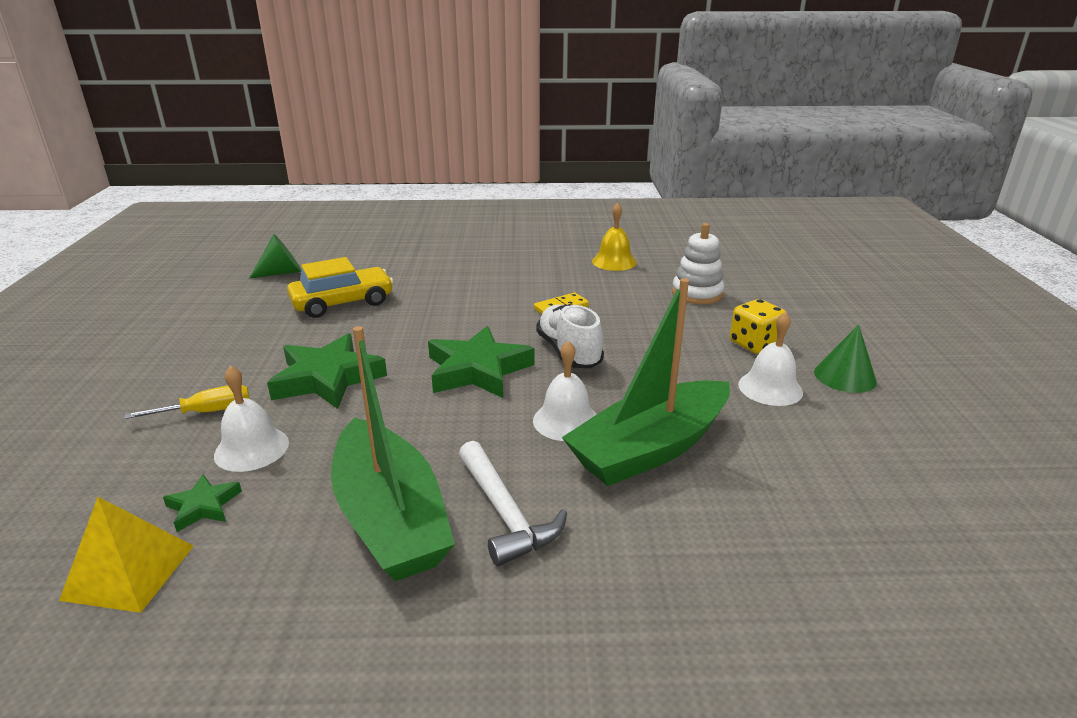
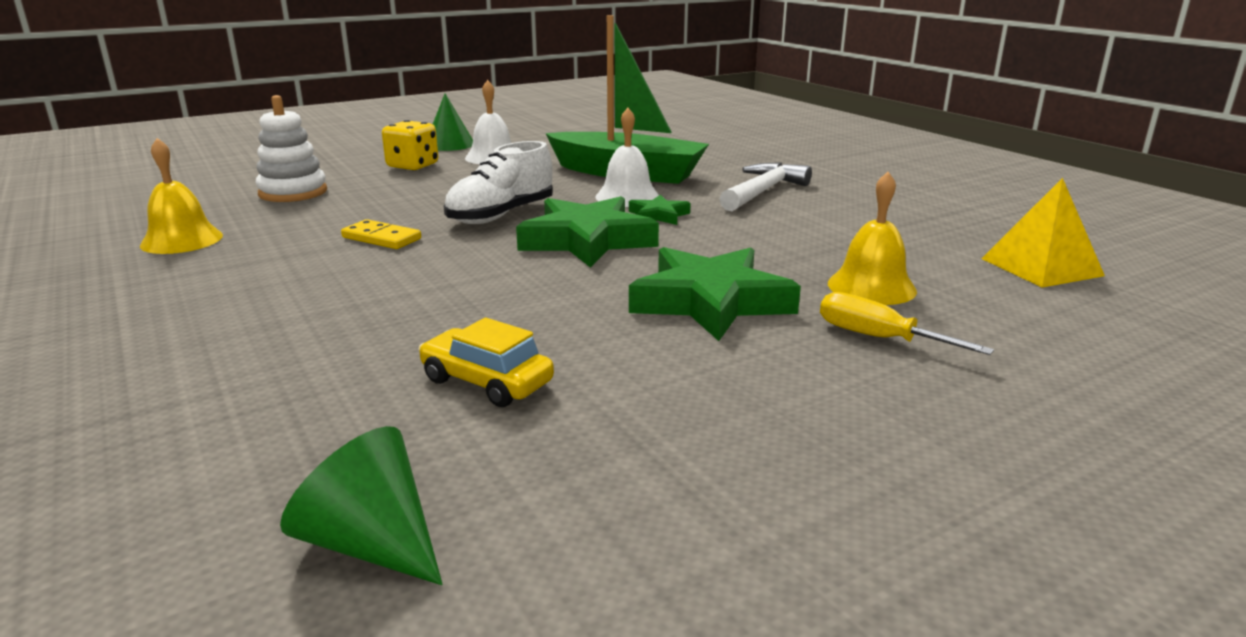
camera: 120 degrees left, 5 degrees down
(203, 506) = (954, 273): green star -> green star (658, 215)
(251, 448) = (871, 287): white bell -> yellow bell
(343, 303) = (486, 382): yellow car -> yellow car, size x0.65
(390, 517) = (829, 215): green boat -> none

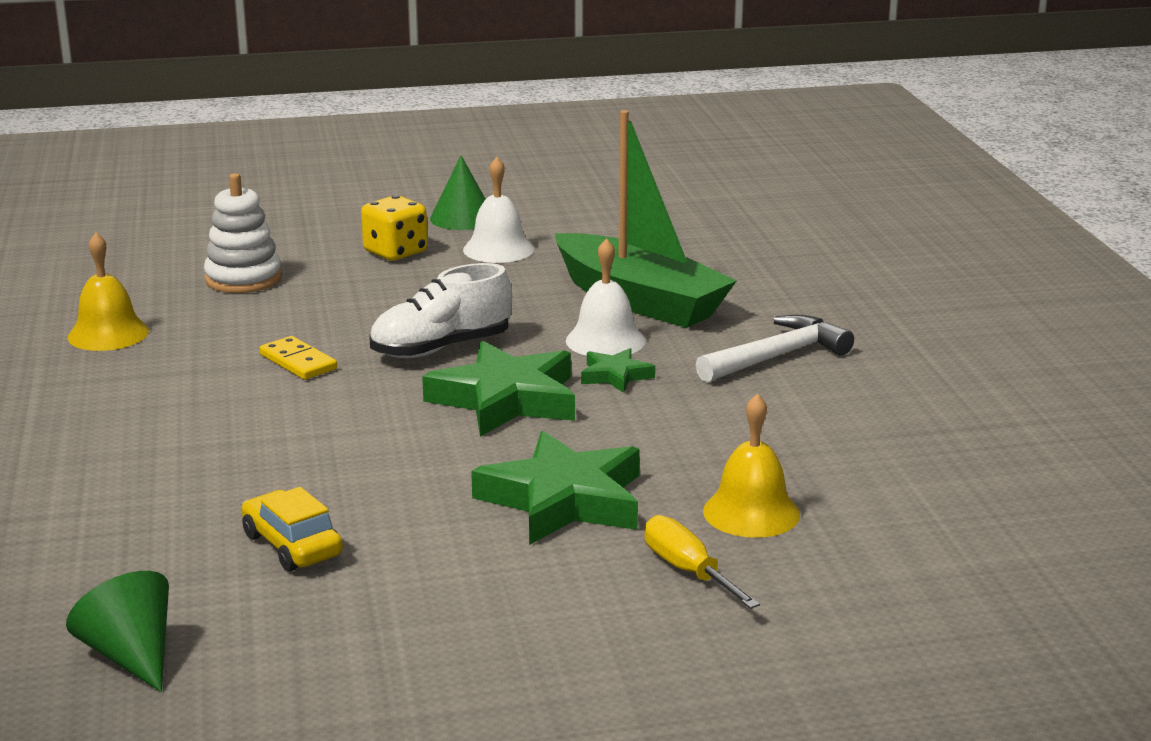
camera: 20 degrees right, 0 degrees up
(1041, 267) = (981, 522): yellow pyramid -> none

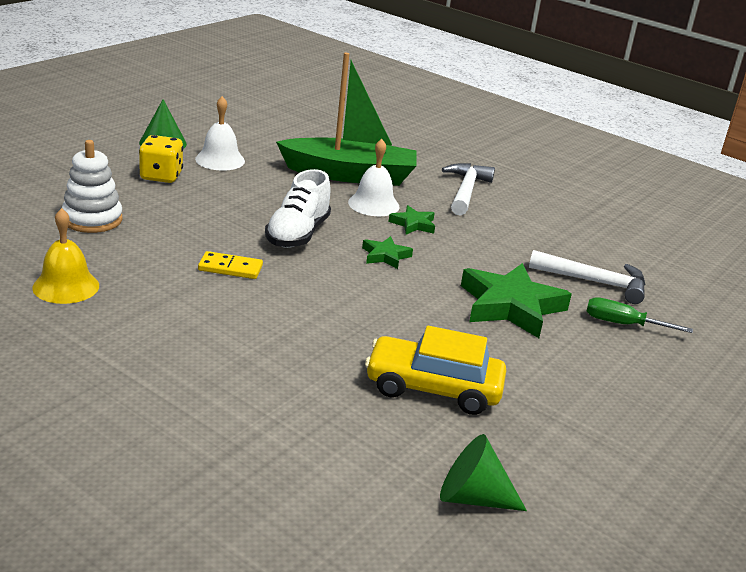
camera: 45 degrees left, 5 degrees up
(292, 545) = (433, 388): yellow car -> yellow car, size x1.54
(506, 399) = (385, 256): green star -> green star, size x0.49
(688, 571) = (622, 324): yellow screwdriver -> green screwdriver
(751, 512) = (594, 282): yellow bell -> white hammer

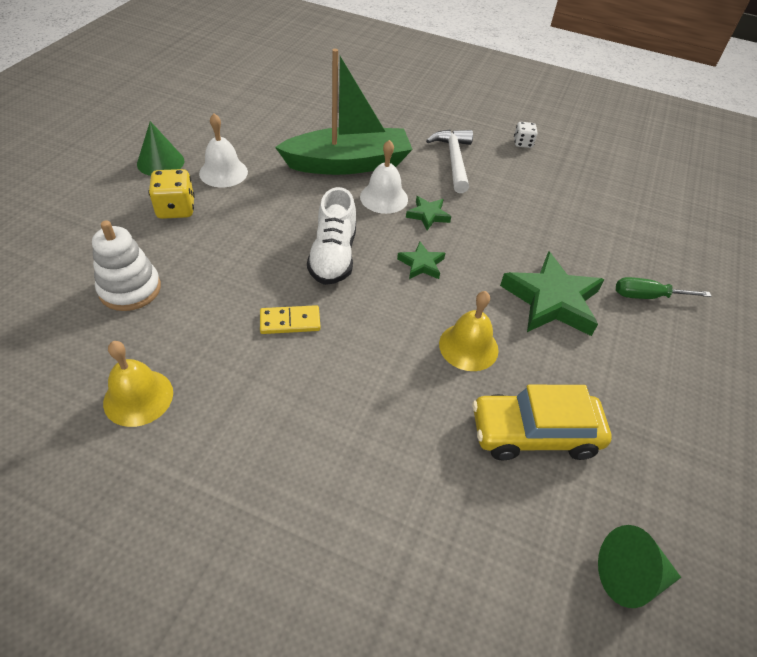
camera: 15 degrees left, 20 degrees up
(400, 319) = (468, 346): none -> yellow bell
(552, 191) = (522, 143): none -> white dice
(594, 282) = (603, 249): white hammer -> none

